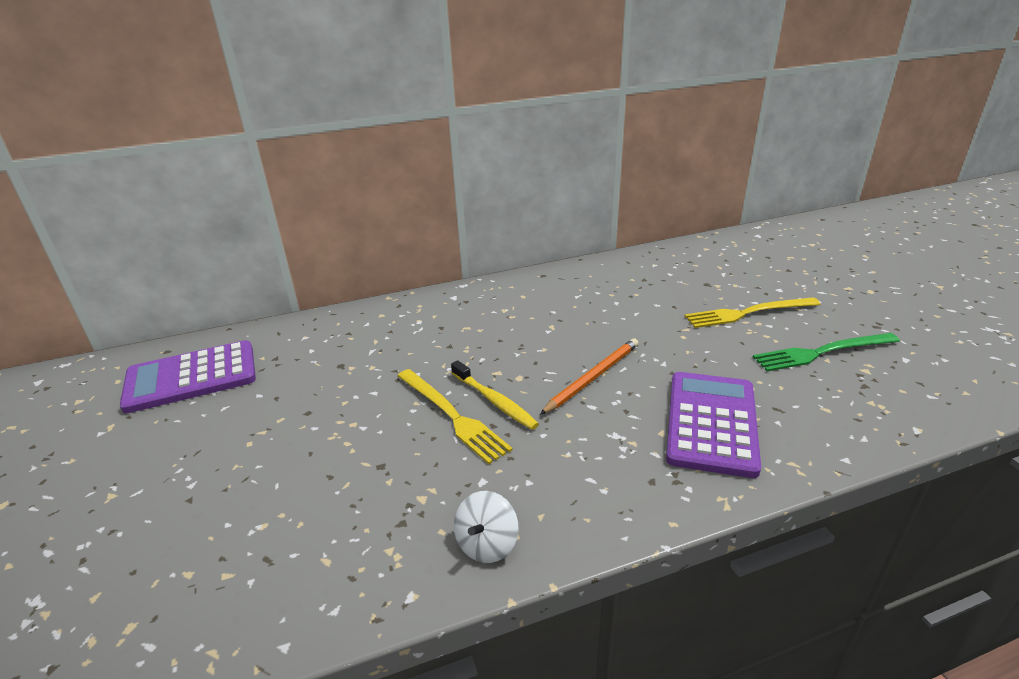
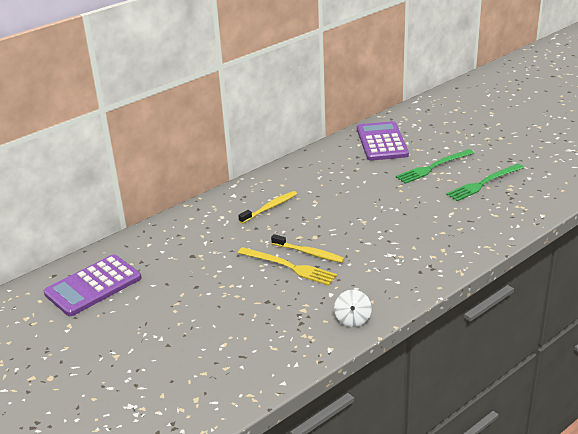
camera: 20 degrees left, 0 degrees up
(486, 322) = (270, 208): none -> yellow toothbrush
(593, 377) = (359, 226): orange pencil -> none
(711, 423) = (438, 236): purple calculator -> purple calculator (382, 142)
(748, 313) = (433, 167): yellow fork -> green fork

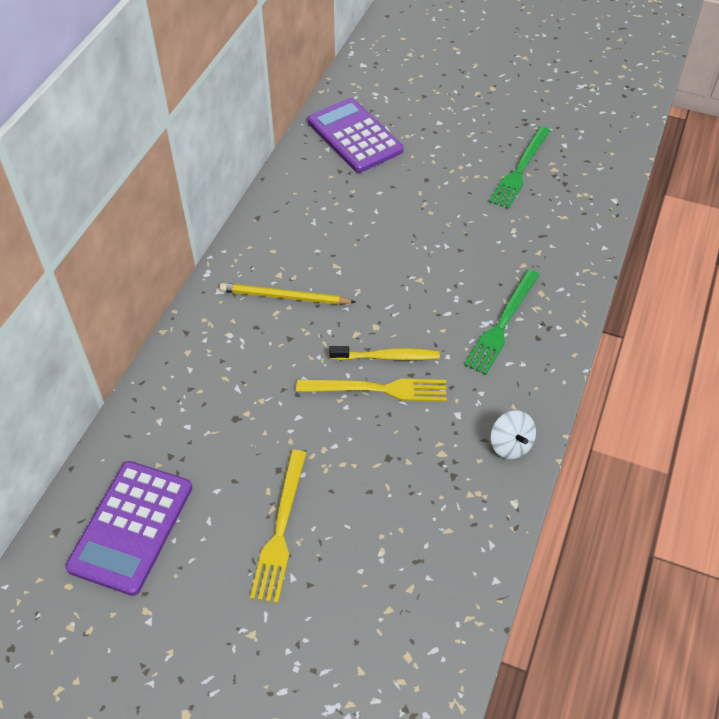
camera: 30 degrees left, 20 degrees up
(173, 314) = (281, 529): none -> yellow fork
(270, 208) = (284, 297): yellow toothbrush -> yellow pencil
(433, 167) = (445, 161): green fork -> green fork (502, 324)

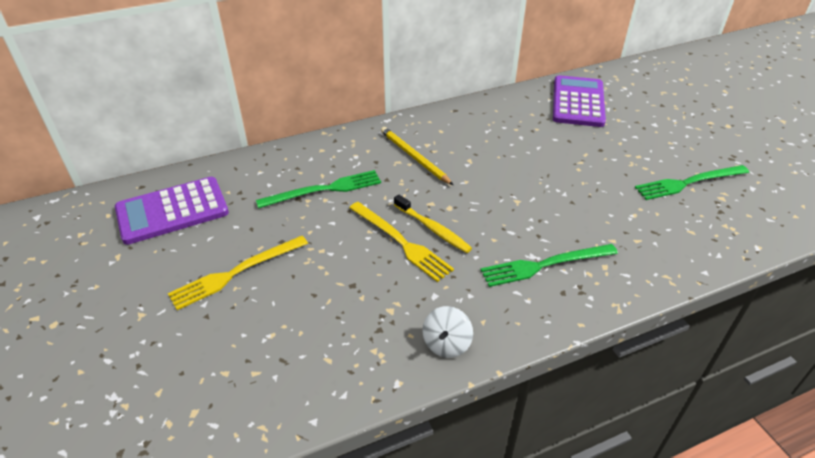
camera: 45 degrees right, 10 degrees down
(248, 391) = (324, 190): none -> green fork

